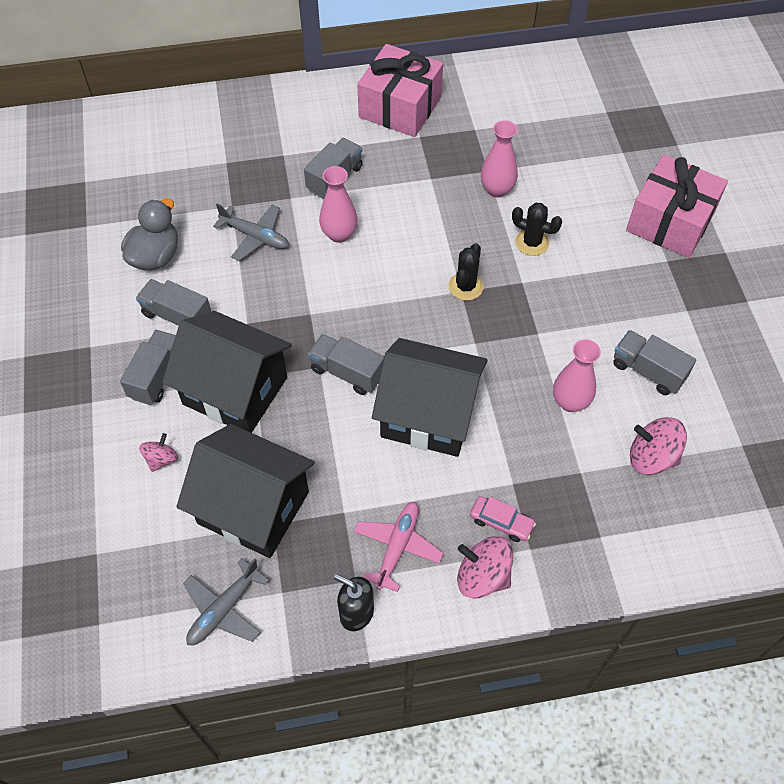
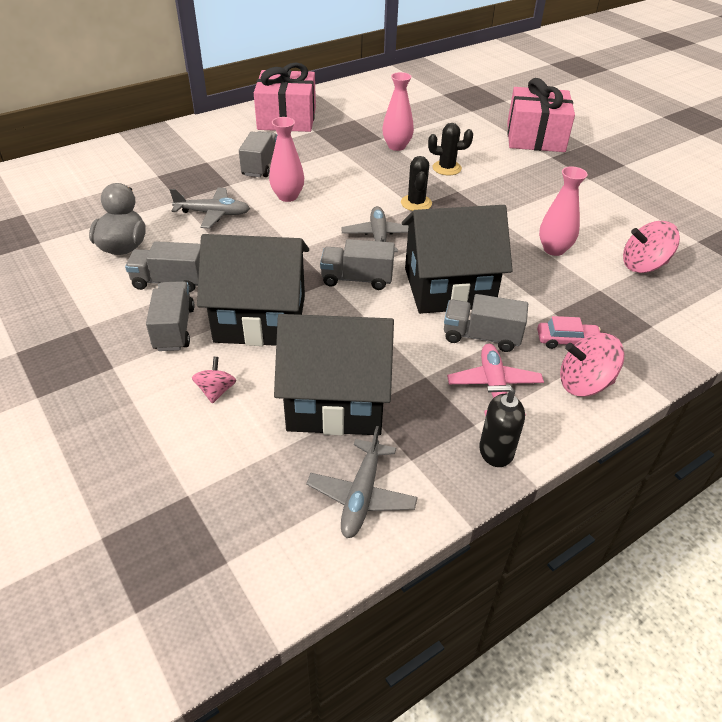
camera: 25 degrees left, 15 degrees down
(399, 323) = (378, 237): none -> grey plane
(648, 371) = (594, 217): grey truck -> grey truck (481, 336)

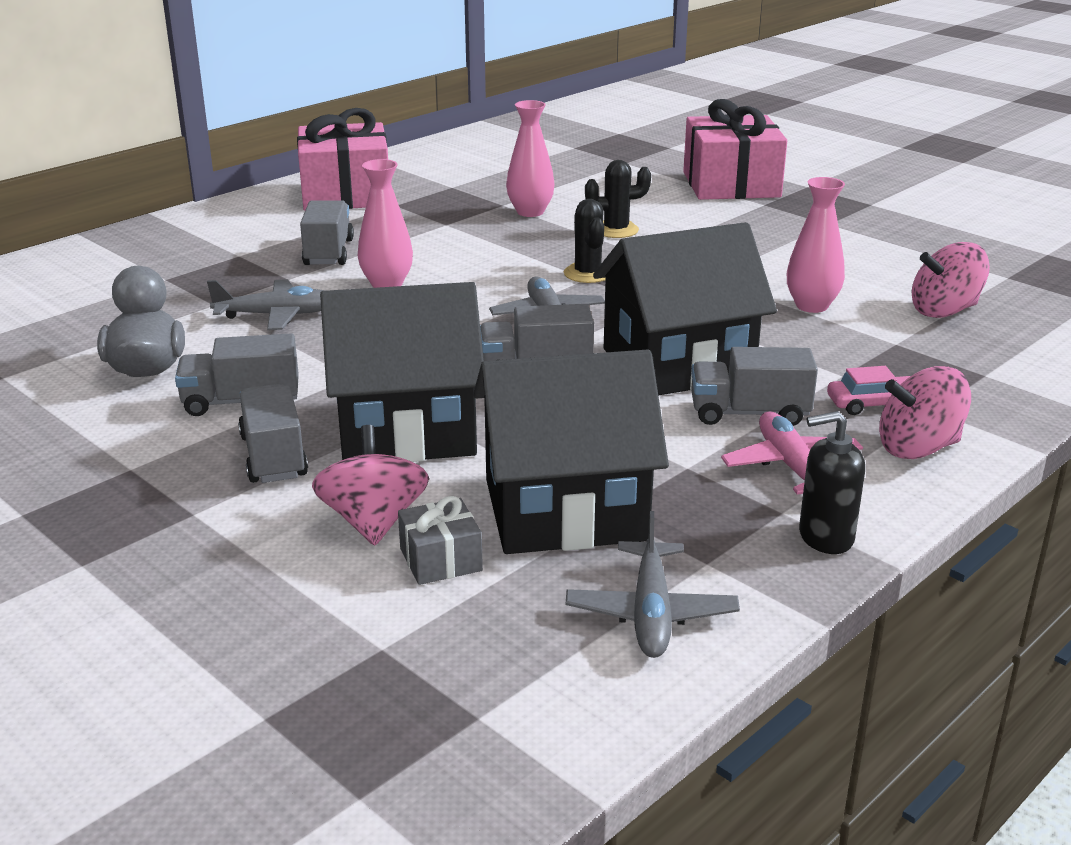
camera: 10 degrees left, 15 degrees down
(216, 391) = (373, 521): pink spinning top -> pink spinning top, size x1.66
(246, 429) = (440, 559): none -> grey gift

